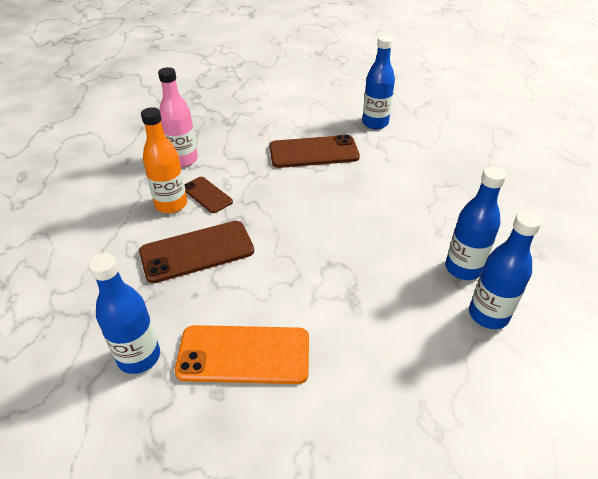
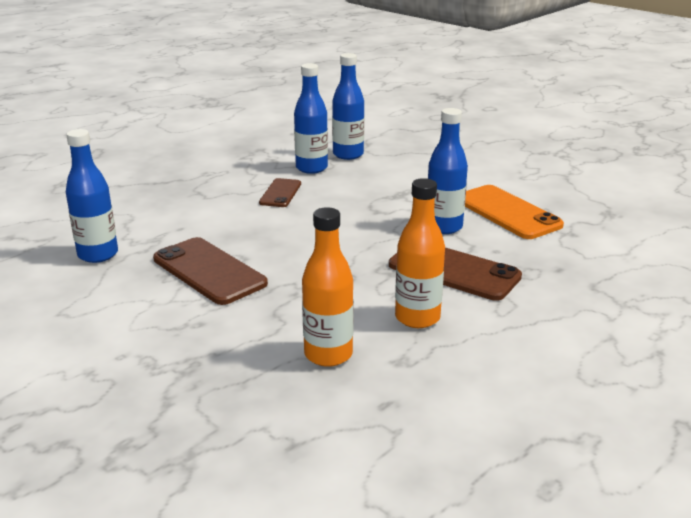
camera: 125 degrees left, 15 degrees down
(139, 357) = (577, 246): blue bottle -> blue bottle (443, 227)
(183, 160) = (328, 354): pink bottle -> orange bottle
(207, 195) = (371, 303): brown phone -> brown phone (280, 193)

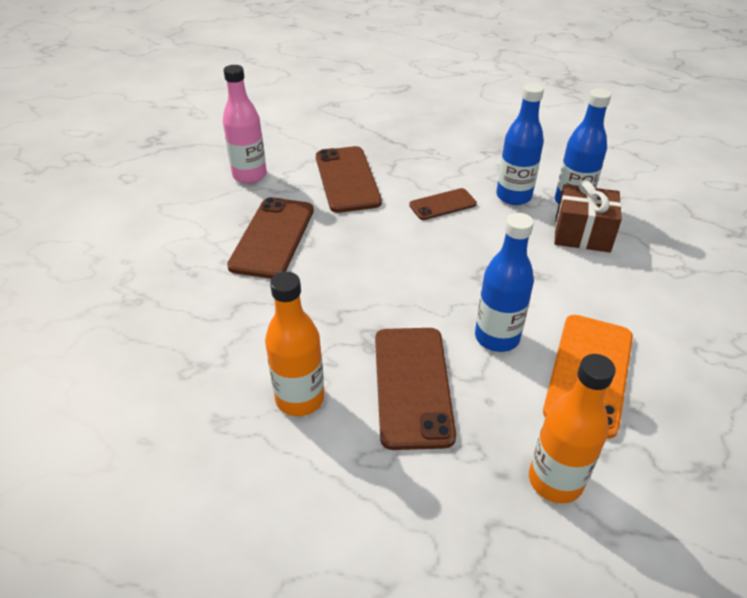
camera: 55 degrees right, 15 degrees up
(98, 254) = (249, 175): blue bottle -> pink bottle
(184, 215) = (347, 179): none -> brown phone
(328, 354) = (197, 368): orange bottle -> orange bottle (555, 480)
(383, 164) = (582, 234): none -> brown gift

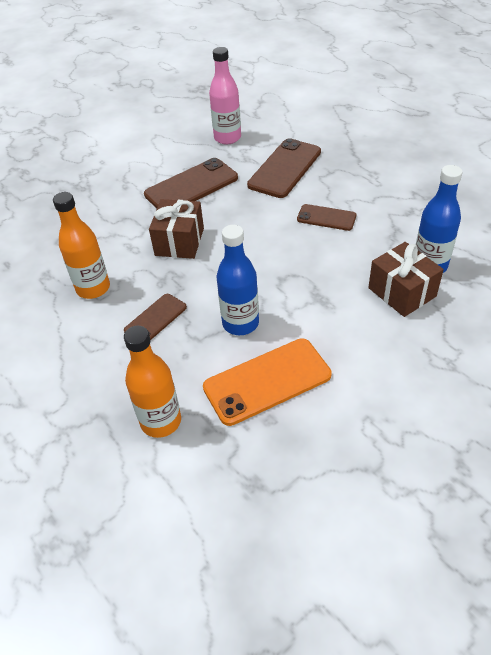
camera: 45 degrees right, 5 degrees up
(333, 296) = (179, 242): none -> brown gift
(412, 385) = (155, 319): brown phone -> brown phone, size x0.58
(513, 196) = (388, 237): blue bottle -> none

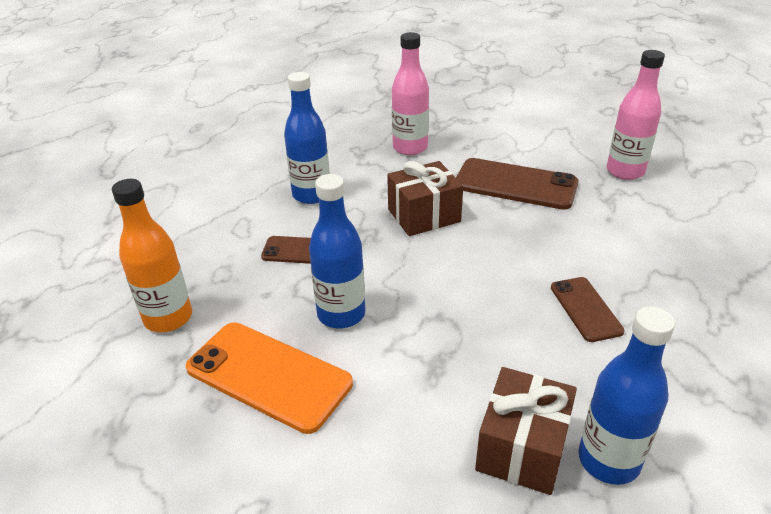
camera: 55 degrees right, 10 degrees down
(93, 213) = (410, 148): none -> pink bottle
(93, 288) = (311, 195): orange bottle -> blue bottle
(285, 168) = (631, 235): brown phone -> none

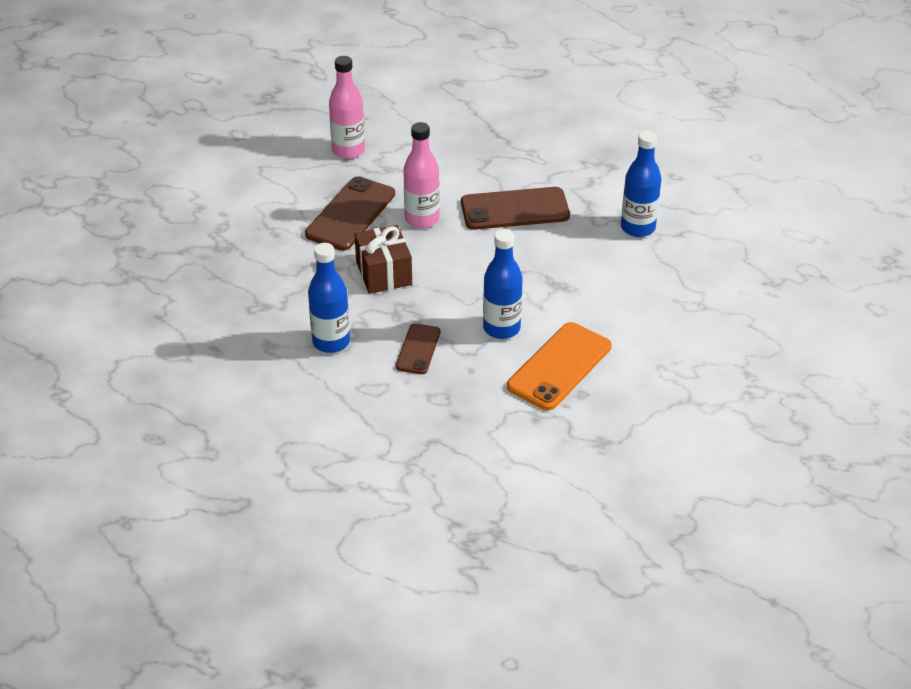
camera: 85 degrees left, 5 degrees up
(168, 318) = (490, 426): orange bottle -> none
(410, 148) = (264, 271): pink bottle -> pink bottle (422, 219)
(522, 448) = (627, 258): brown gift -> none
(586, 309) = (515, 209): brown phone -> brown phone, size x1.73

